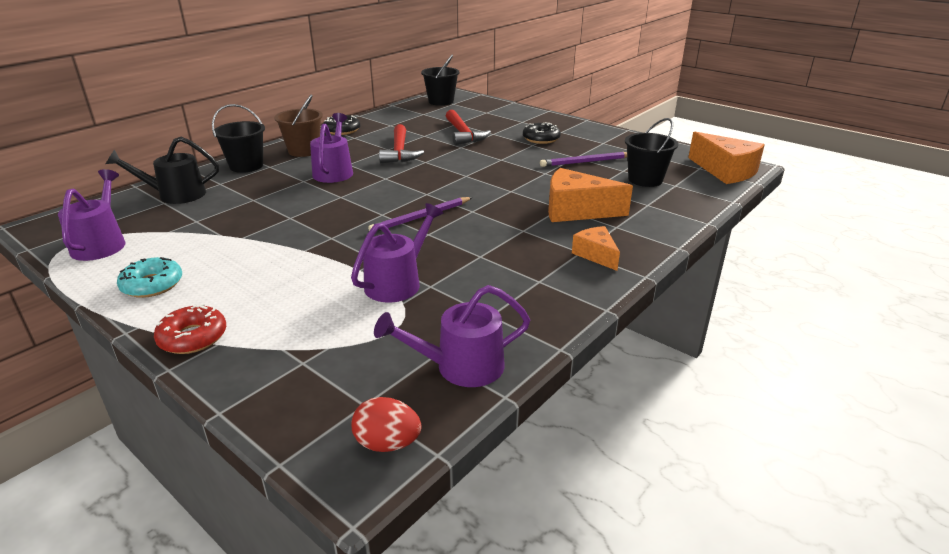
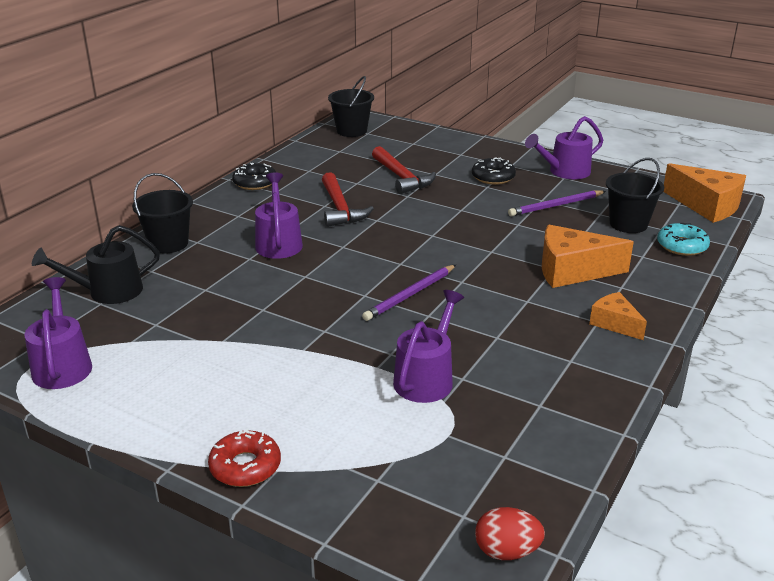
camera: 10 degrees left, 0 degrees up
(152, 285) = (159, 410): turquoise donut -> turquoise donut (682, 246)
(304, 151) = (225, 216): brown bucket -> none
(461, 367) = (538, 464): purple watering can -> purple watering can (565, 172)

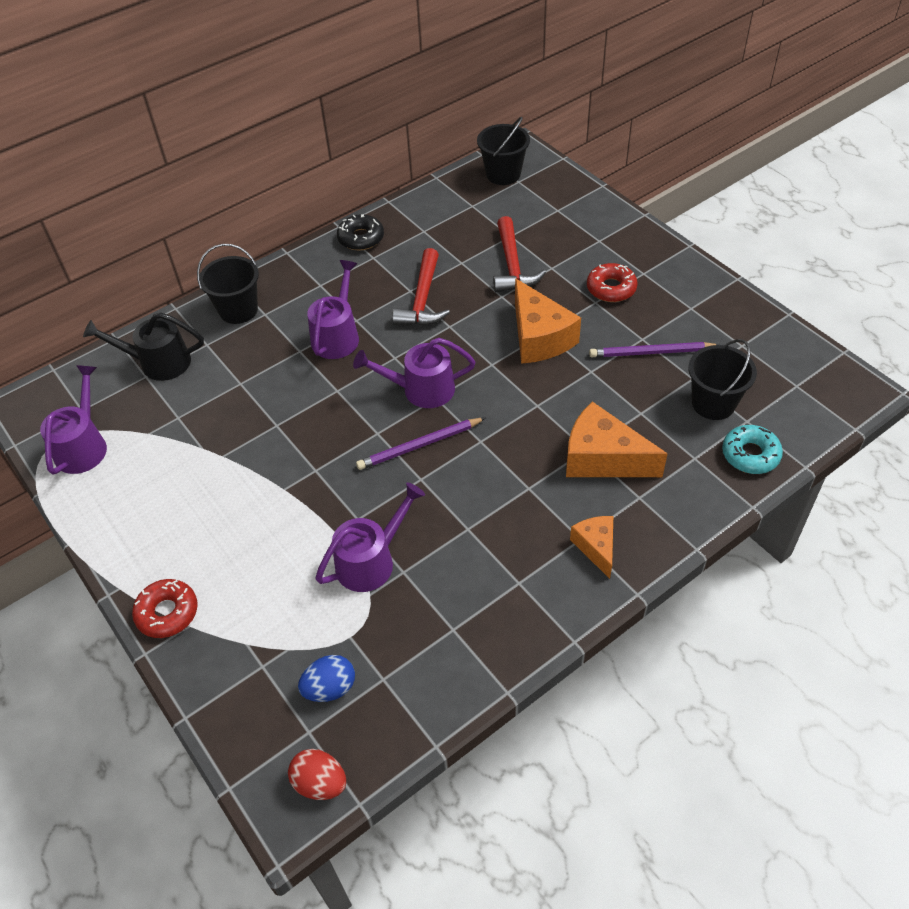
camera: 25 degrees right, 20 degrees up
(459, 477) = (330, 688): none -> blue egg
(493, 177) = (611, 288): black donut -> red donut
(565, 172) = (699, 298): purple watering can -> purple watering can (421, 389)
(706, 206) = (828, 398): orange cheese -> orange cheese (539, 337)

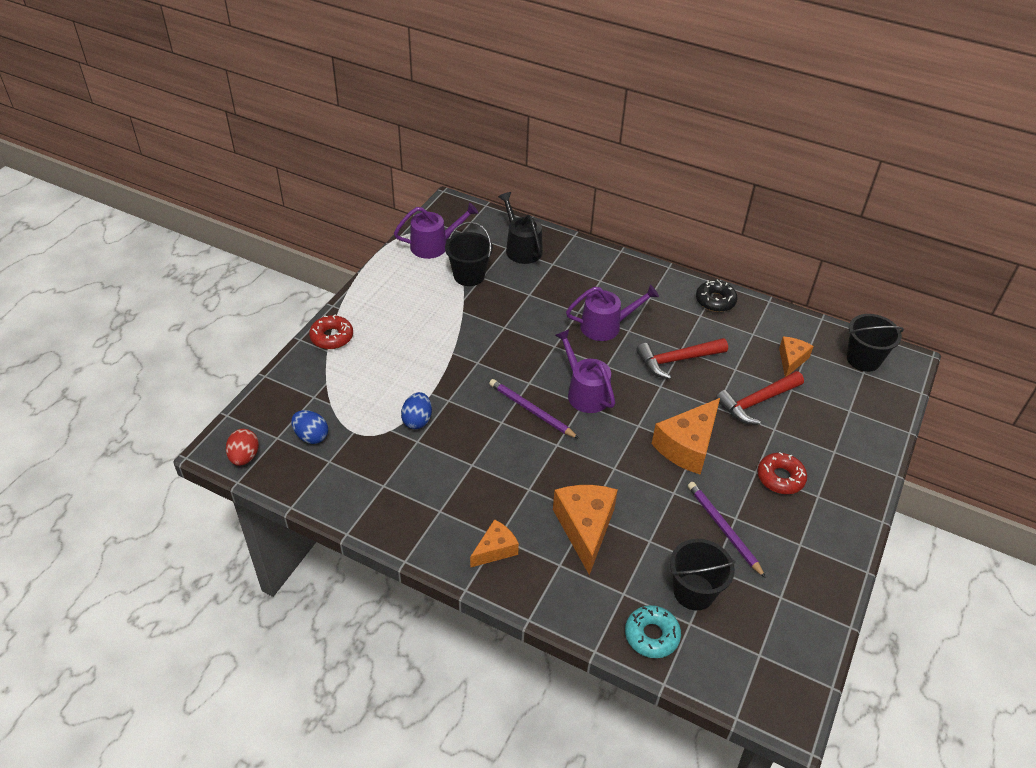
camera: 60 degrees right, 5 degrees down
(238, 310) = (594, 266): black bucket -> black bucket (469, 276)
(371, 561) = (417, 420): purple watering can -> blue egg
(474, 220) = (791, 360): none -> orange cheese

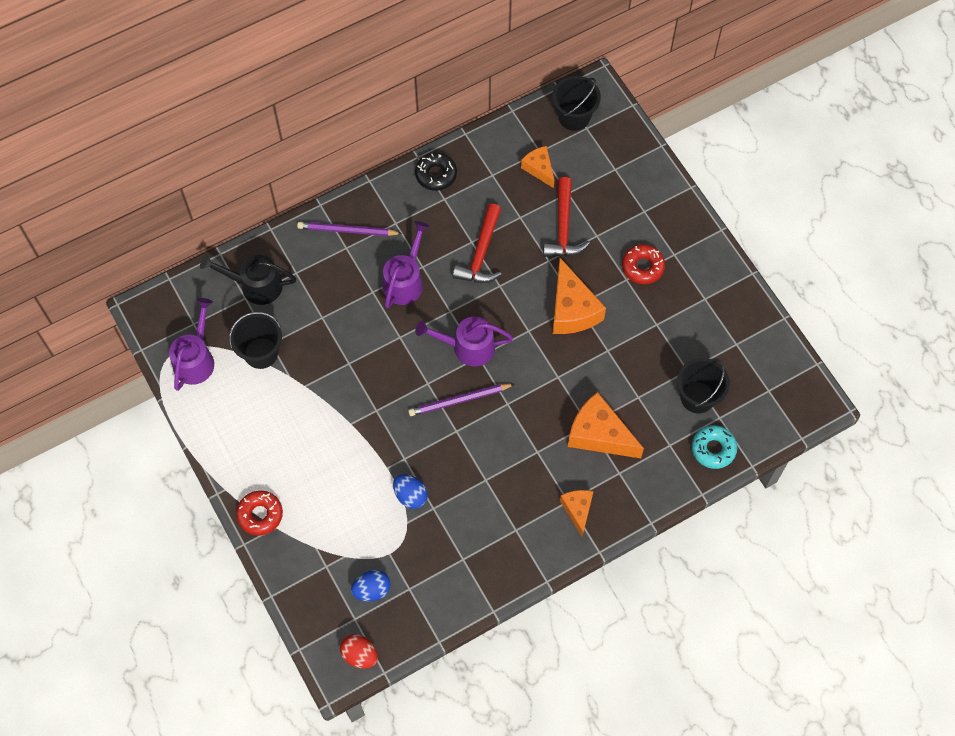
camera: 55 degrees left, 20 degrees up
(723, 529) = (660, 340): purple pencil -> purple pencil (347, 231)

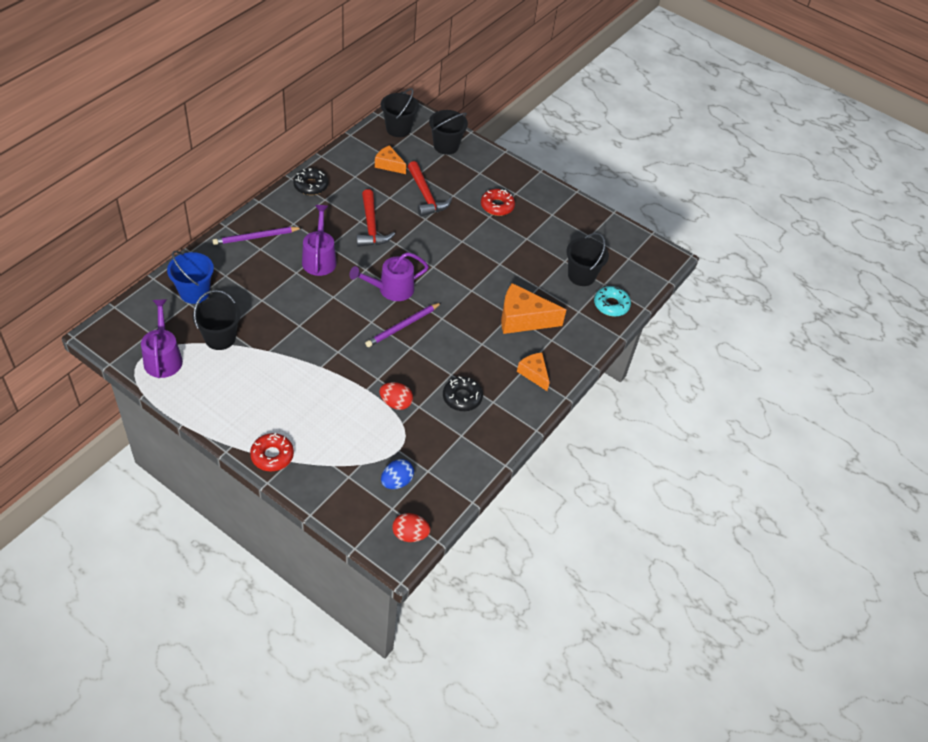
camera: 30 degrees left, 15 degrees down
(256, 285) = (194, 292): black watering can -> blue bucket
(410, 495) = (396, 403): blue egg -> red egg
(484, 513) = (462, 397): none -> black donut
(572, 309) = (459, 245): orange cheese -> none
(621, 159) = (446, 146): none -> black bucket

